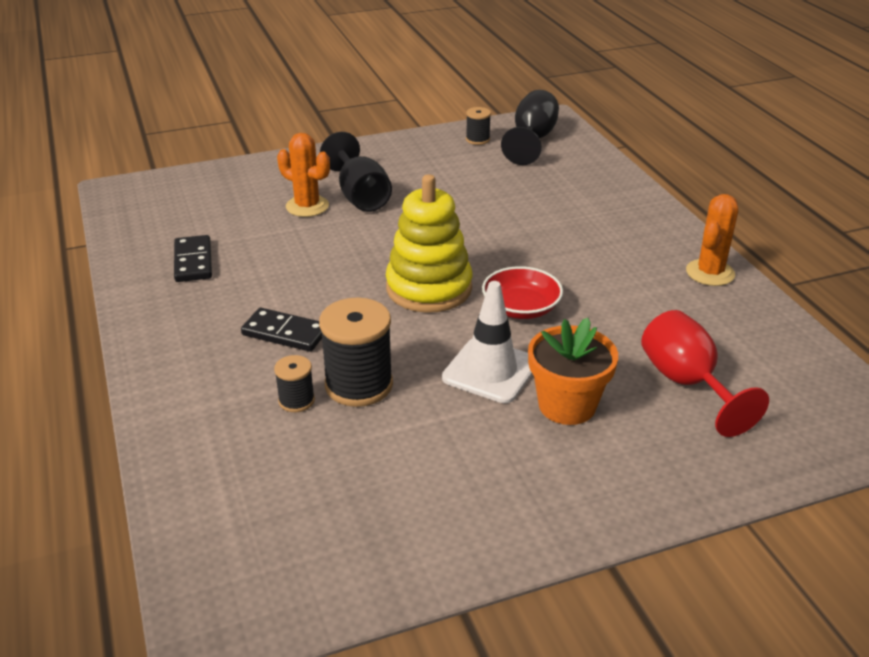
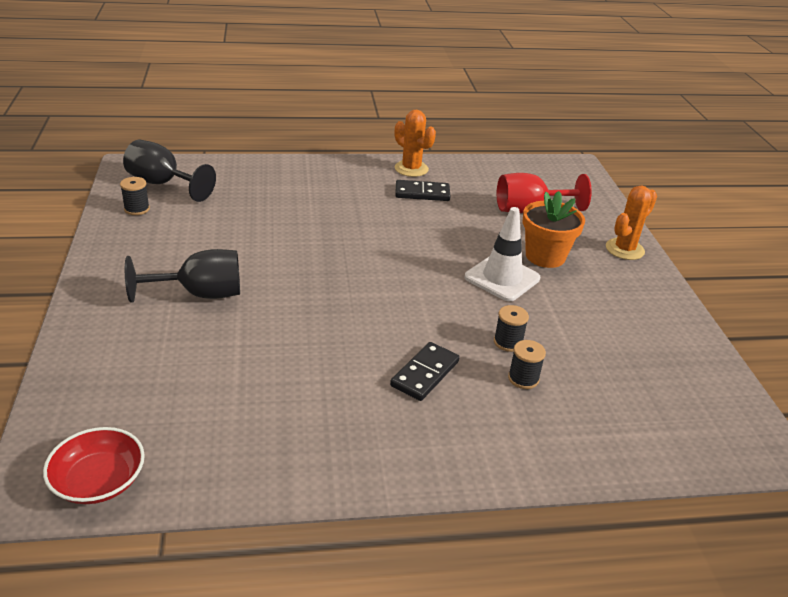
camera: 80 degrees left, 0 degrees up
(193, 261) = (268, 427): black domino -> black domino (422, 193)
(307, 206) = (198, 331): orange cactus -> orange cactus (624, 249)
(359, 385) = (508, 342): black spool -> black spool, size x0.52
(429, 288) = (383, 284): yellow stacking toy -> none
(521, 308) = (427, 248): red bowl -> red bowl (99, 480)

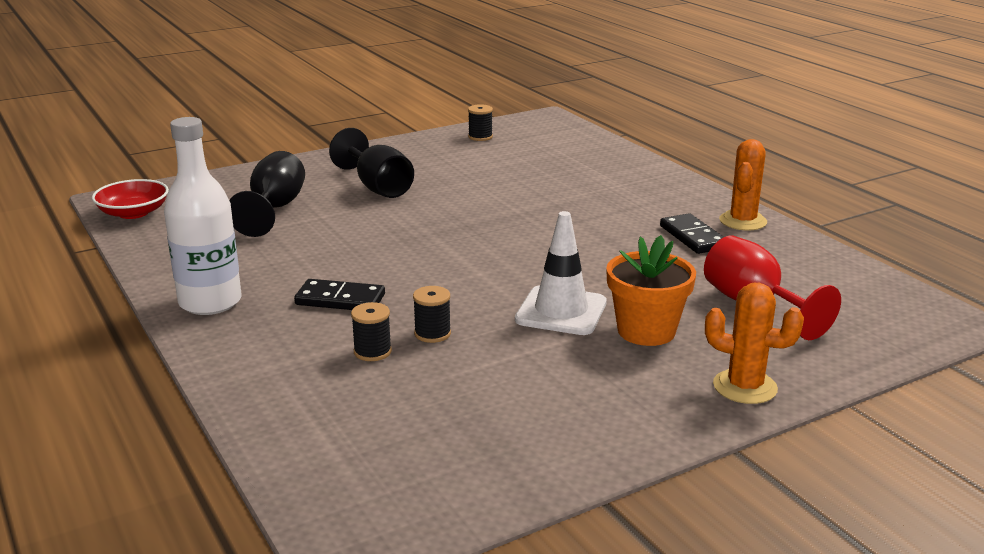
camera: 70 degrees right, 10 degrees down
(162, 184) = (534, 134): black goblet -> black goblet (274, 209)
(384, 455) = (210, 302): none -> white bottle

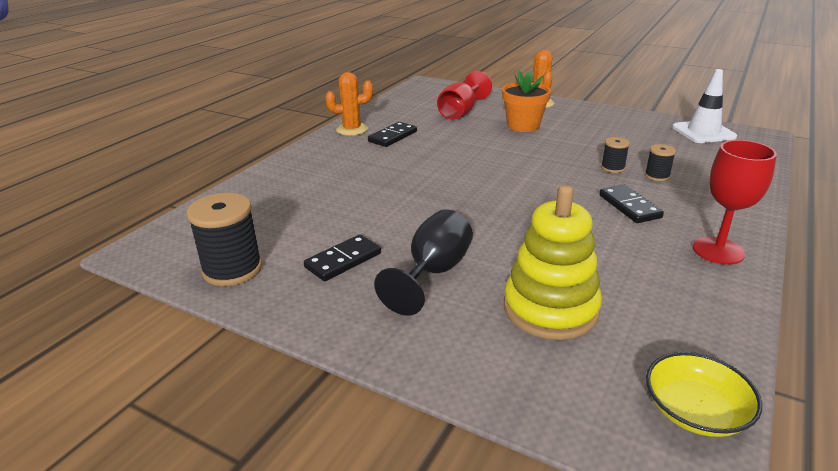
camera: 120 degrees left, 5 degrees up
(133, 213) = (695, 411): red bowl -> yellow bowl
(210, 302) = (718, 251): white bottle -> red goblet
(274, 209) = (550, 309): black goblet -> yellow stacking toy
(441, 166) = (343, 260): none -> black domino
(480, 137) = (232, 269): black spool -> black spool, size x1.92
(561, 311) = (535, 146): white traffic cone -> white traffic cone (703, 132)

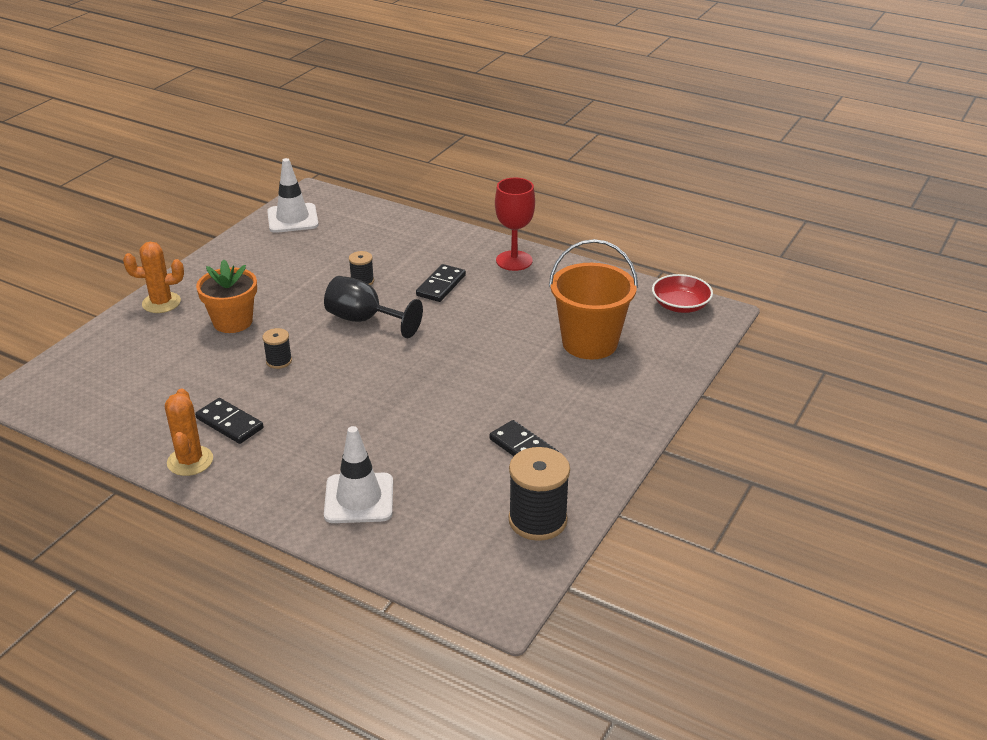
camera: 90 degrees left, 5 degrees up
(294, 186) = (359, 498): none -> white traffic cone
(433, 272) = (543, 396): black goblet -> black goblet (364, 320)
(461, 112) = (165, 365): red goblet -> none
(550, 309) = (589, 343): yellow stacking toy -> orange bucket
(629, 206) = (441, 285): black domino -> black domino turned 45 degrees counterclockwise
(657, 176) = (385, 262): black spool -> black spool (279, 361)
(695, 411) = (680, 305): yellow bowl -> red bowl

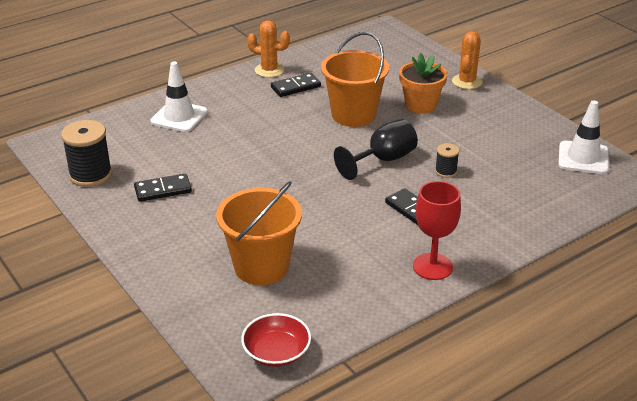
camera: 115 degrees right, 0 degrees up
(279, 361) = (353, 115): black spool -> orange bucket

